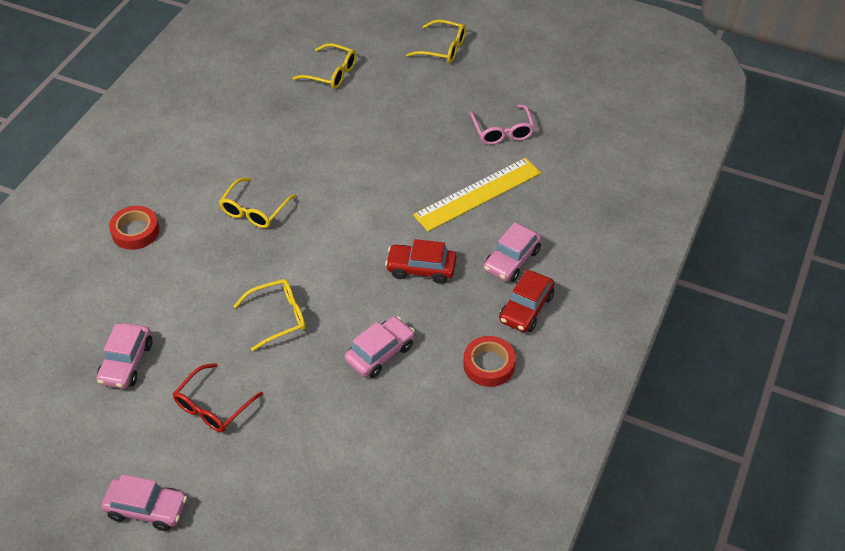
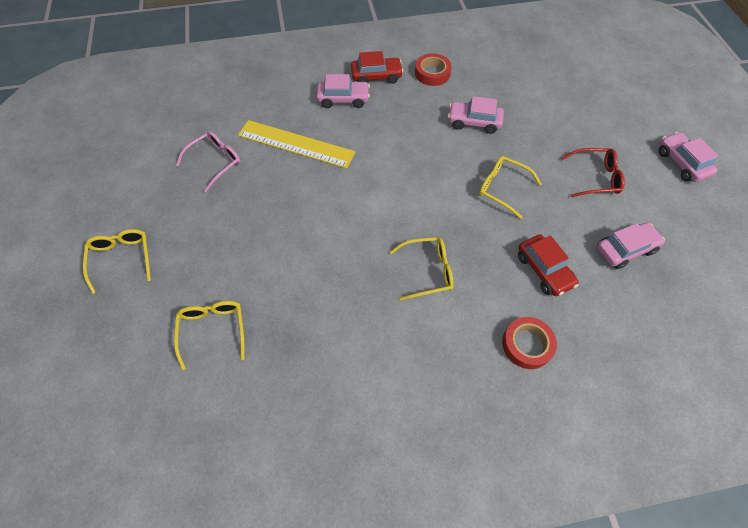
camera: 125 degrees left, 10 degrees up
(421, 269) = (391, 138): red car -> red car (544, 270)

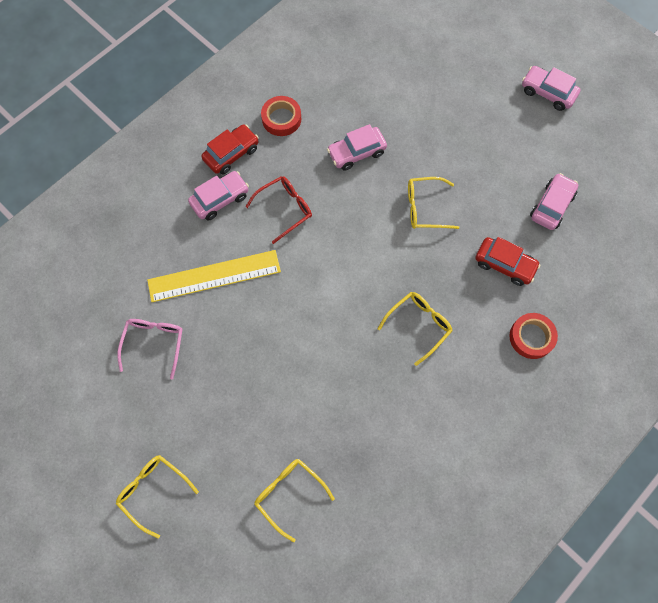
camera: 35 degrees left, 10 degrees up
(595, 177) = (491, 150): red glasses -> red glasses (285, 209)

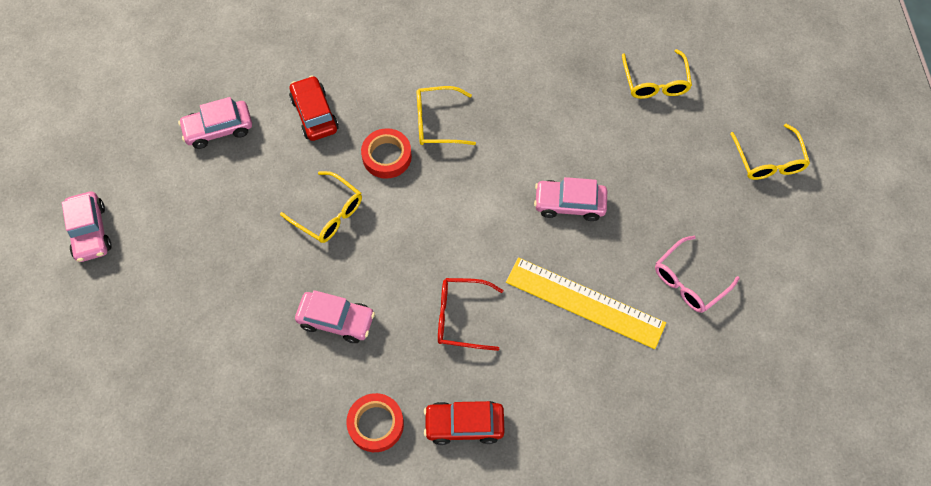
camera: 140 degrees left, 5 degrees down
(220, 199) = (518, 380): pink car -> pink car (569, 204)
(531, 337) = (356, 48): red tape -> red tape (387, 156)

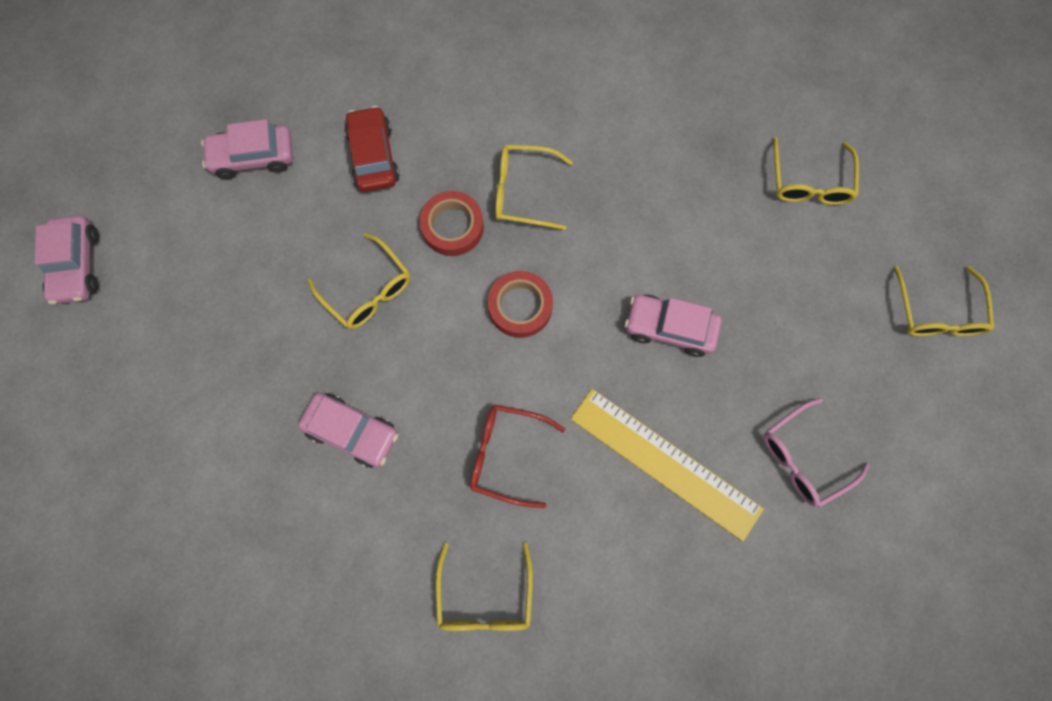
camera: 10 degrees right, 10 degrees up
(376, 424) = (376, 576): red tape -> red tape (520, 306)
(464, 425) = (485, 597): red car -> yellow glasses

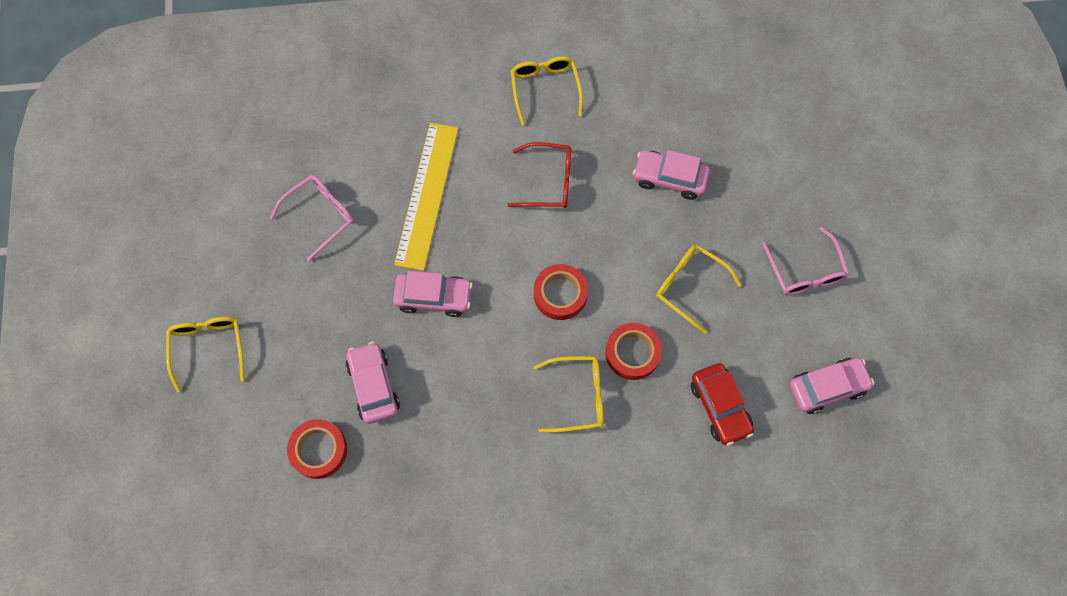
camera: 170 degrees right, 5 degrees down
(77, 265) = (936, 267): pink car -> pink car (373, 386)
(228, 285) = (805, 271): none -> pink glasses
(665, 463) = (427, 195): yellow ruler -> yellow ruler turned 75 degrees clockwise
(809, 182) = (318, 450): yellow glasses -> red tape

